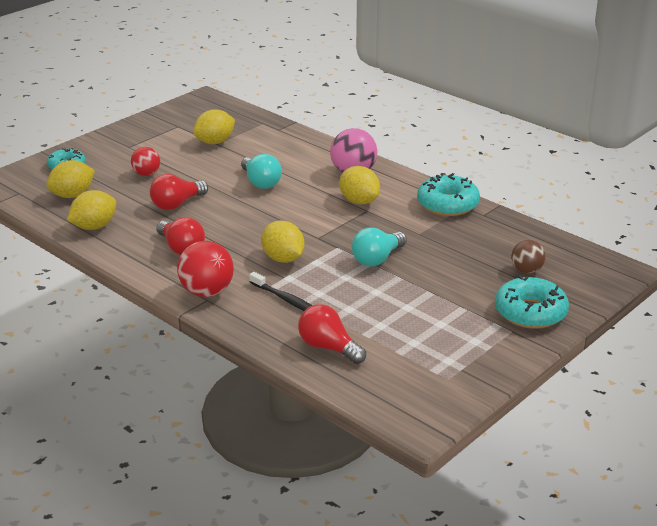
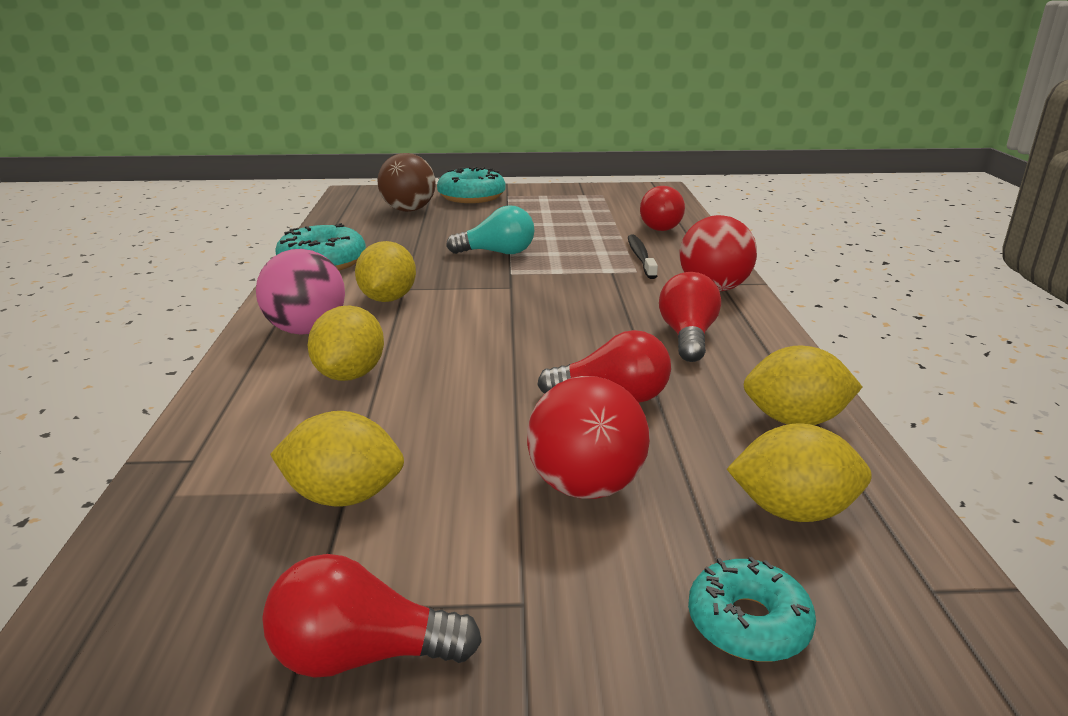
camera: 135 degrees left, 5 degrees down
(146, 174) = (585, 486): red ball -> red ball, size x1.62
(153, 126) = (362, 655): none -> red light bulb
(260, 182) = (438, 373): turquoise light bulb -> none
(283, 259) = (585, 284): yellow lemon -> yellow lemon (350, 374)
(526, 270) = (408, 210): brown ball -> brown ball, size x1.62

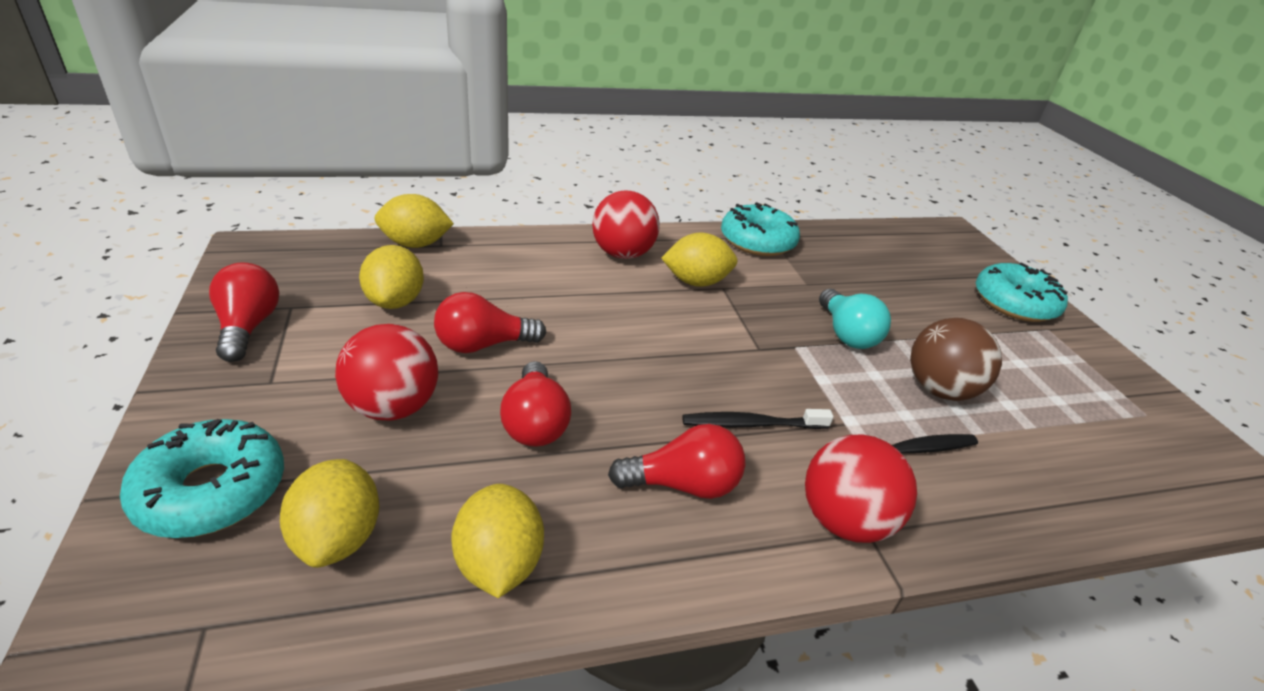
camera: 75 degrees right, 10 degrees up
(307, 330) = (622, 254): pink ball -> red ball
(350, 374) = (554, 282): yellow lemon -> yellow lemon (415, 244)
(408, 210) = (928, 267): brown ball -> brown ball (939, 390)
(614, 303) = (752, 424): none -> black toothbrush
(657, 226) = (1055, 472): red light bulb -> red light bulb (483, 345)
(748, 623) = (212, 491): turquoise donut -> turquoise donut, size x1.56

